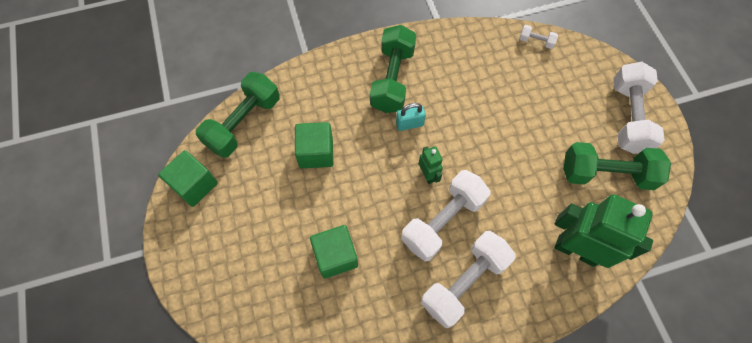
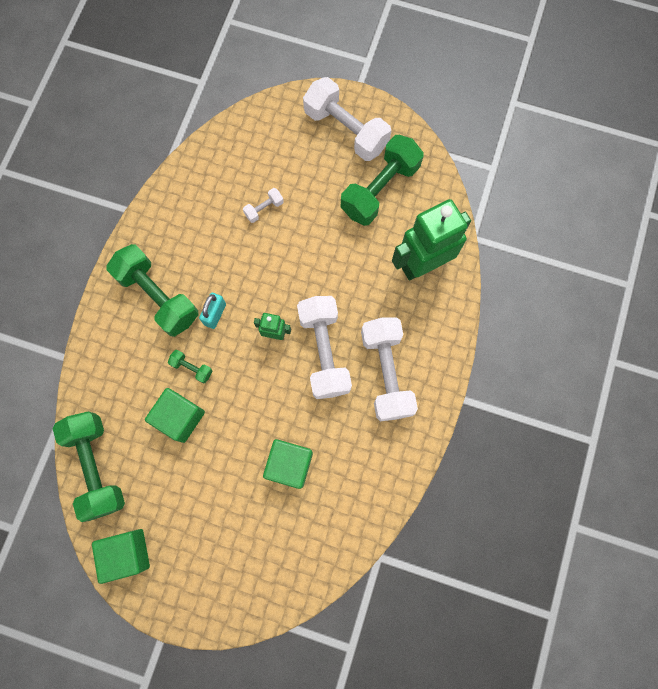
camera: 55 degrees left, 10 degrees up
(358, 136) = (192, 368): none -> green dumbbell
(536, 41) = (219, 143): white dumbbell -> white dumbbell (264, 209)

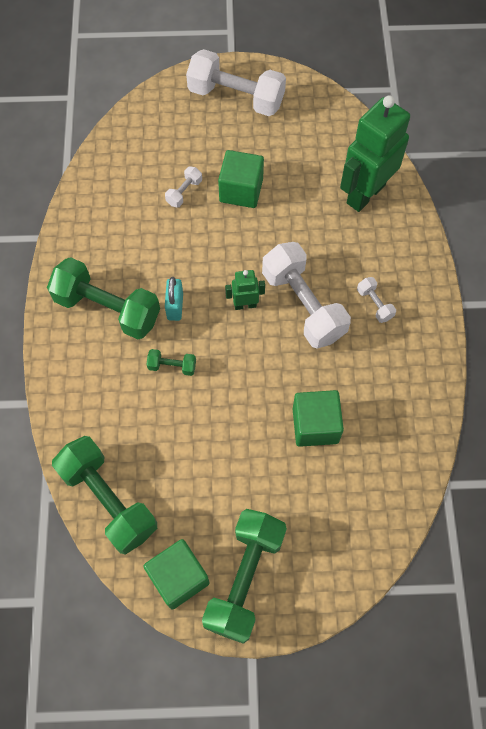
camera: 20 degrees left, 10 degrees down
(180, 417) = (179, 419): green cube -> green cube (241, 190)
(380, 189) = (293, 139): green dumbbell -> green dumbbell (245, 578)
(386, 373) = (374, 304): white dumbbell -> white dumbbell, size x0.44

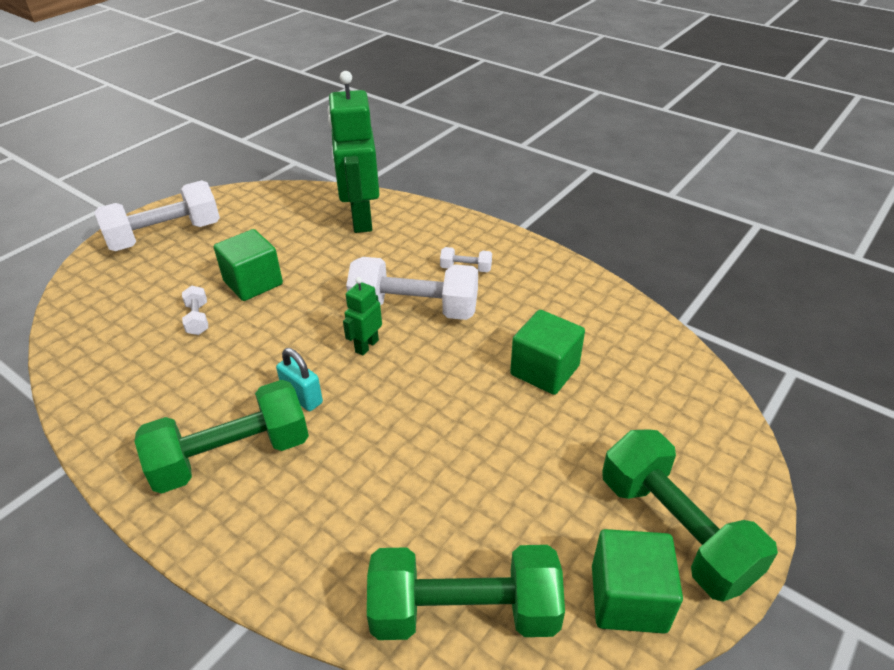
camera: 50 degrees left, 25 degrees down
(172, 366) = (364, 441): green dumbbell -> none

